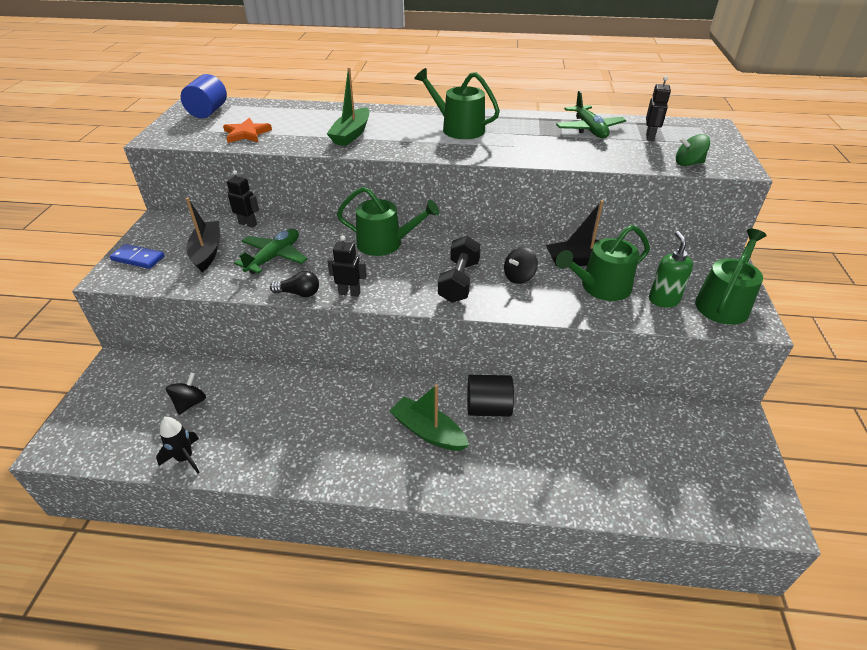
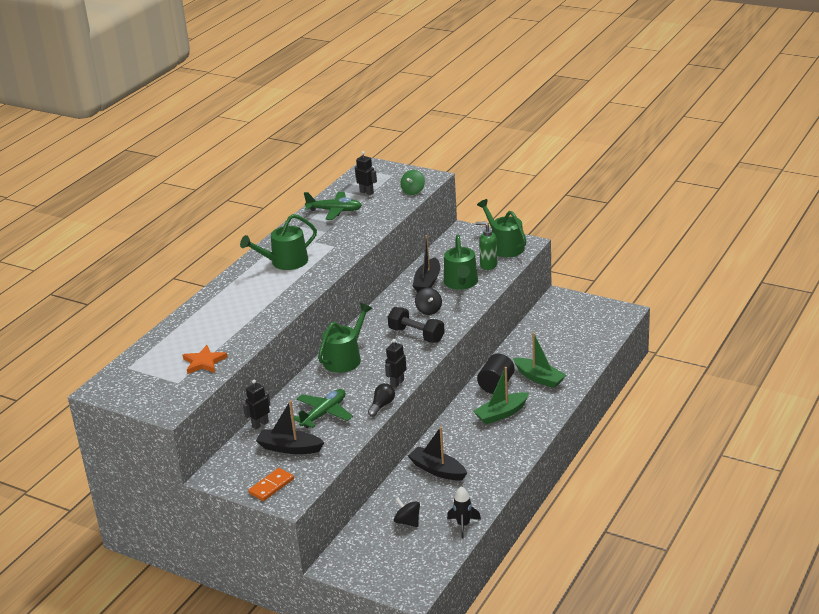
camera: 65 degrees left, 10 degrees down
(138, 258) = (271, 486): blue domino -> orange domino
(208, 112) = (132, 381): blue cylinder -> none
(274, 257) = (324, 414): green plane -> green plane turned 75 degrees clockwise
(292, 401) = (437, 470): none -> black boat
(351, 134) = (252, 311): green boat -> green boat (539, 378)

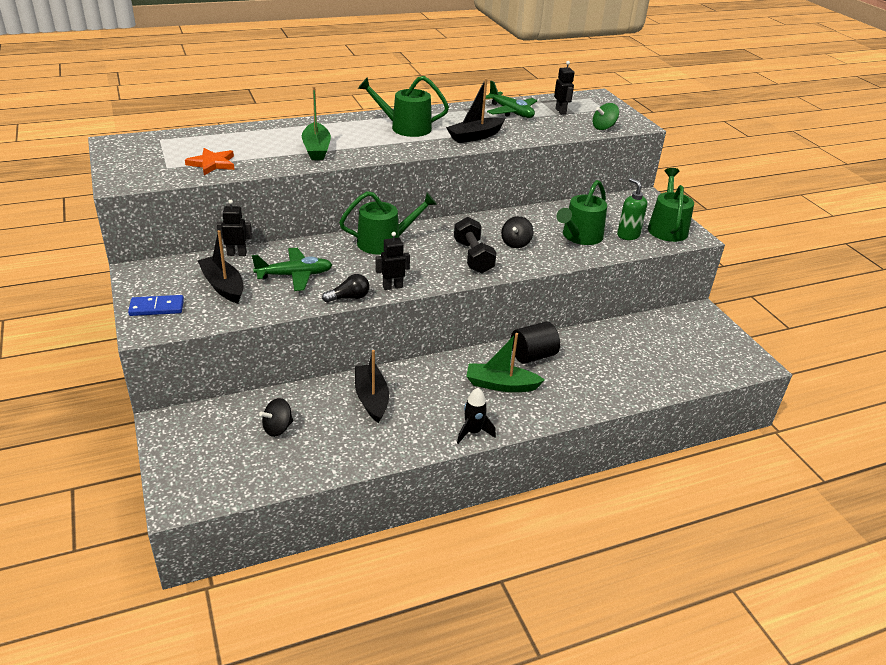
camera: 35 degrees right, 5 degrees up
(271, 486) = (156, 308): orange domino -> blue domino
(407, 522) = (278, 428): black spinning top -> black spinning top turned 120 degrees counterclockwise
(427, 282) = (550, 220): black boat -> black boat (475, 136)
(463, 525) = (316, 467): black rocket -> black rocket (473, 432)
(539, 378) = (583, 374): green boat -> green boat (316, 149)

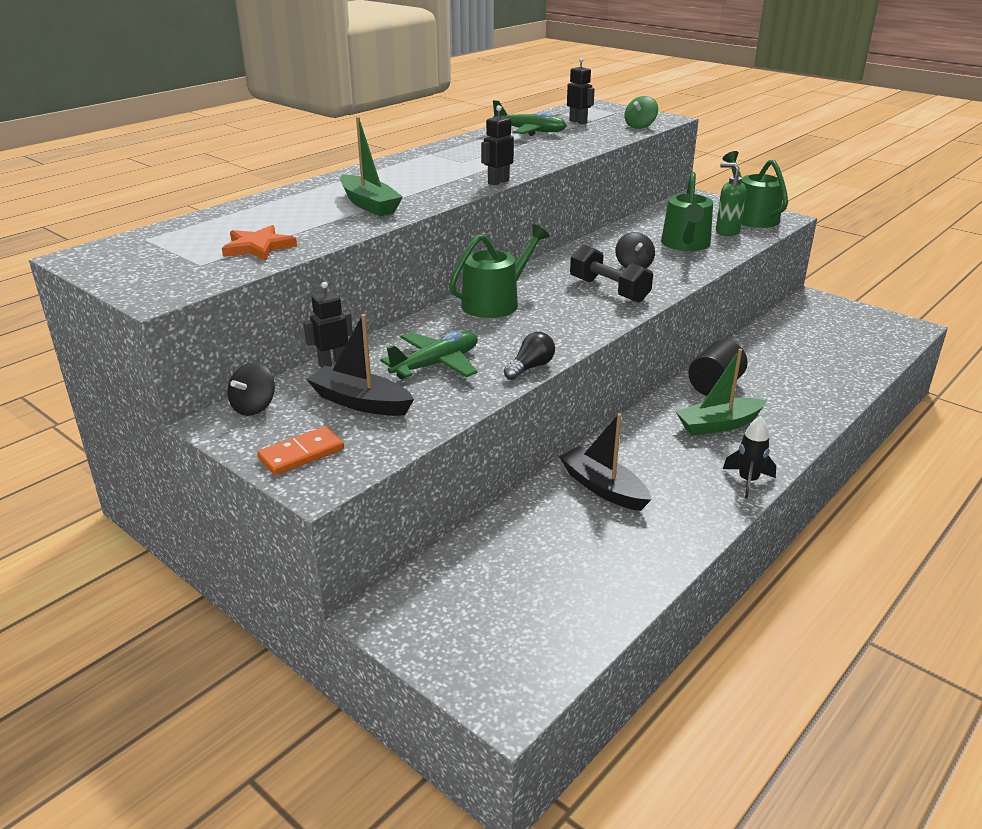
camera: 25 degrees left, 5 degrees down
(156, 308) = (301, 454): blue domino -> orange domino
(278, 428) = (534, 562): black spinning top -> black spinning top (254, 407)
(392, 287) = (563, 342): black robot -> black robot (498, 182)
(405, 128) = (441, 165): green watering can -> none
(475, 136) = (528, 158): black boat -> none

